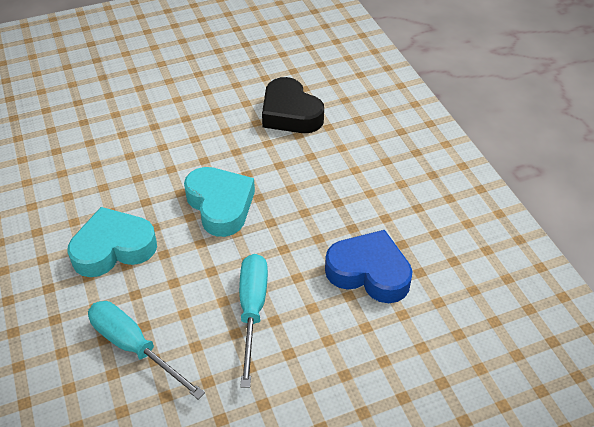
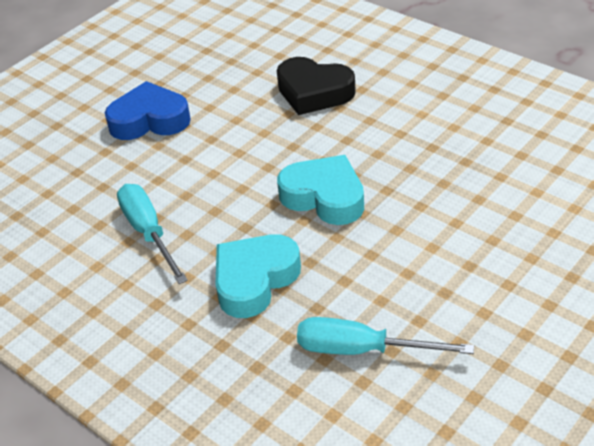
camera: 25 degrees left, 5 degrees down
(252, 310) = (442, 267): turquoise screwdriver -> turquoise screwdriver (149, 233)
(369, 272) = (515, 189): blue heart -> blue heart (149, 120)

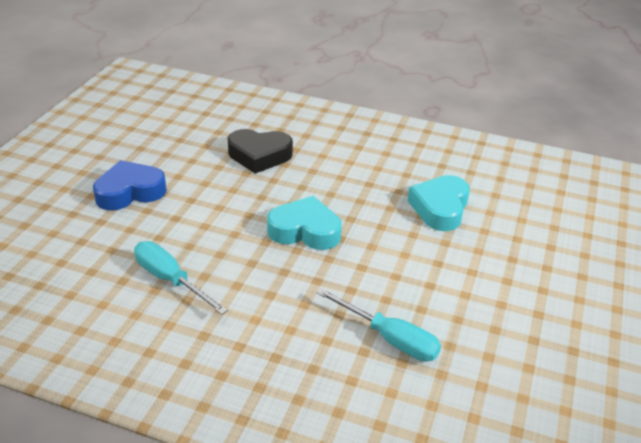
camera: 25 degrees left, 5 degrees down
(254, 280) = (279, 302): turquoise heart -> turquoise heart (440, 208)
(362, 350) = (389, 338): turquoise screwdriver -> turquoise screwdriver turned 135 degrees counterclockwise

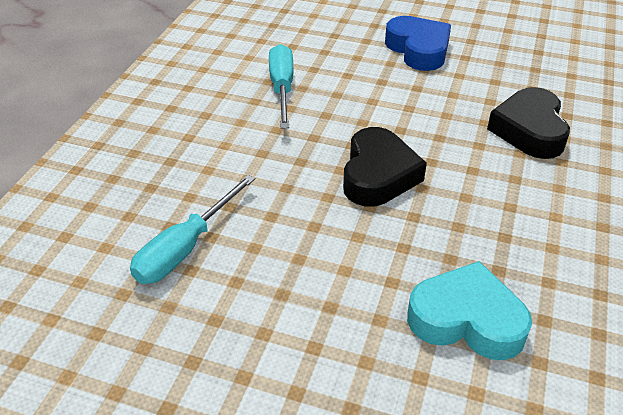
camera: 90 degrees right, 5 degrees up
(170, 280) = (282, 88): turquoise screwdriver -> turquoise screwdriver turned 45 degrees counterclockwise
(305, 231) = (378, 175): turquoise heart -> black heart

